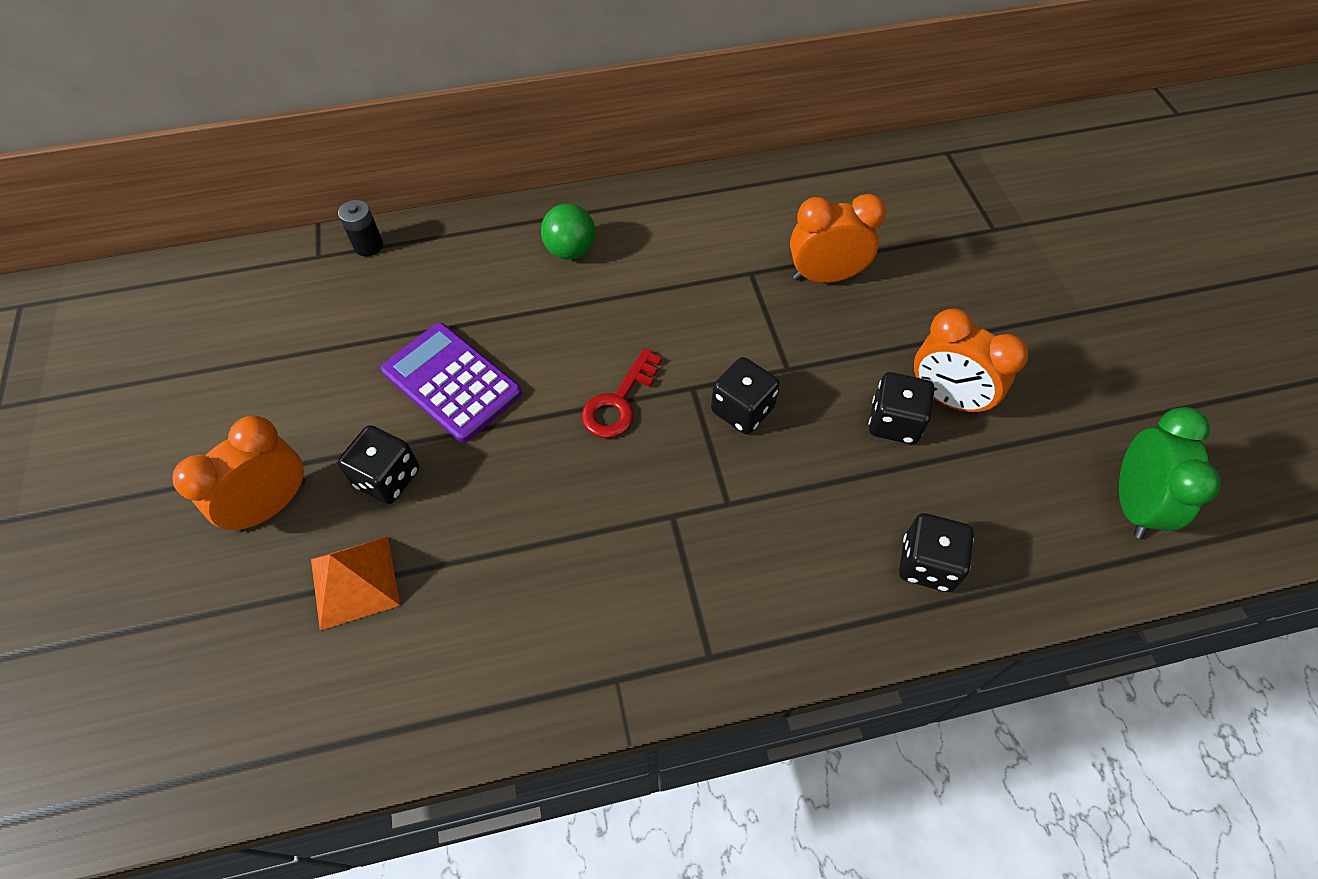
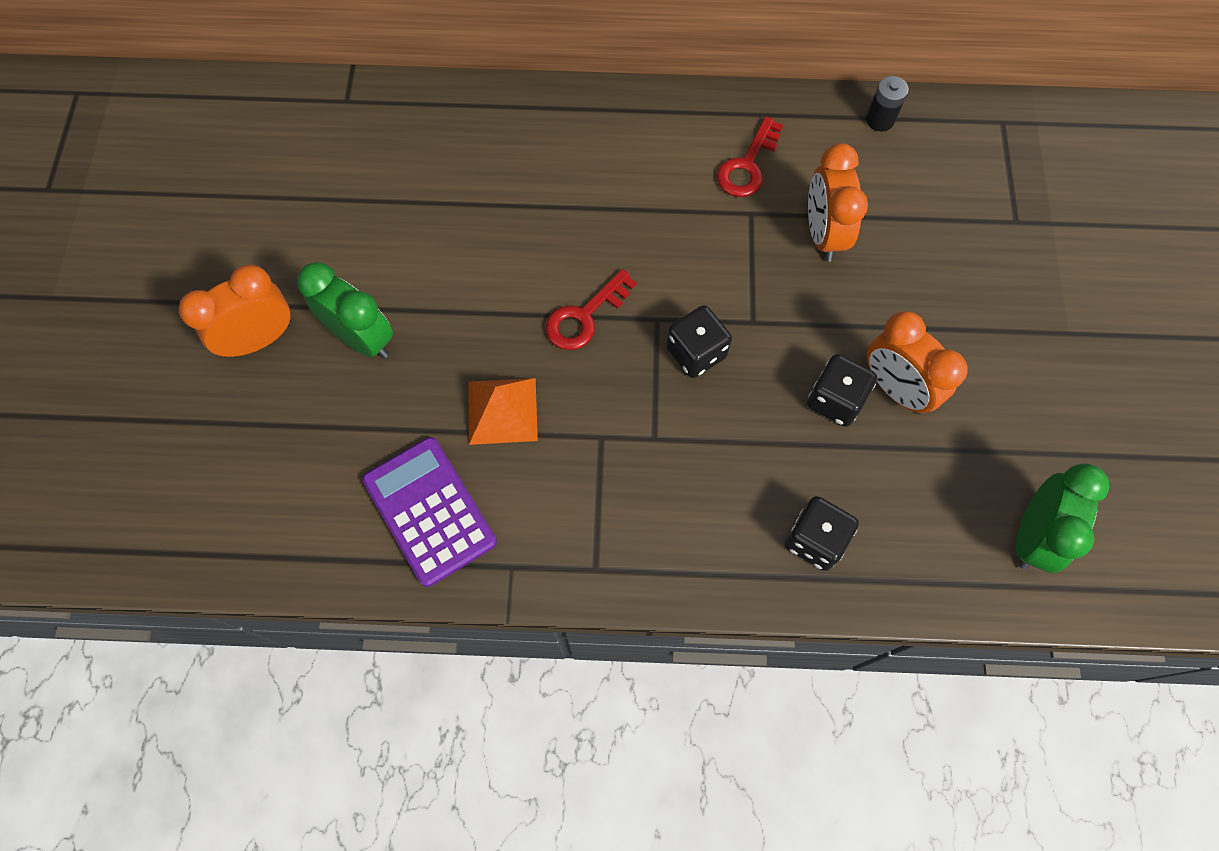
camera: 15 degrees right, 10 degrees up
(355, 582) = (315, 425): orange pyramid -> orange pyramid (502, 411)
(368, 246) = (394, 100): black battery -> black battery (880, 120)
(387, 478) = (362, 338): black dice -> green clock
(452, 382) = (439, 260): purple calculator -> purple calculator (429, 511)
(570, 251) = (583, 149): green ball -> none
(733, 233) = (747, 165): none -> red key
(825, 276) = (823, 234): orange clock -> orange clock turned 105 degrees counterclockwise

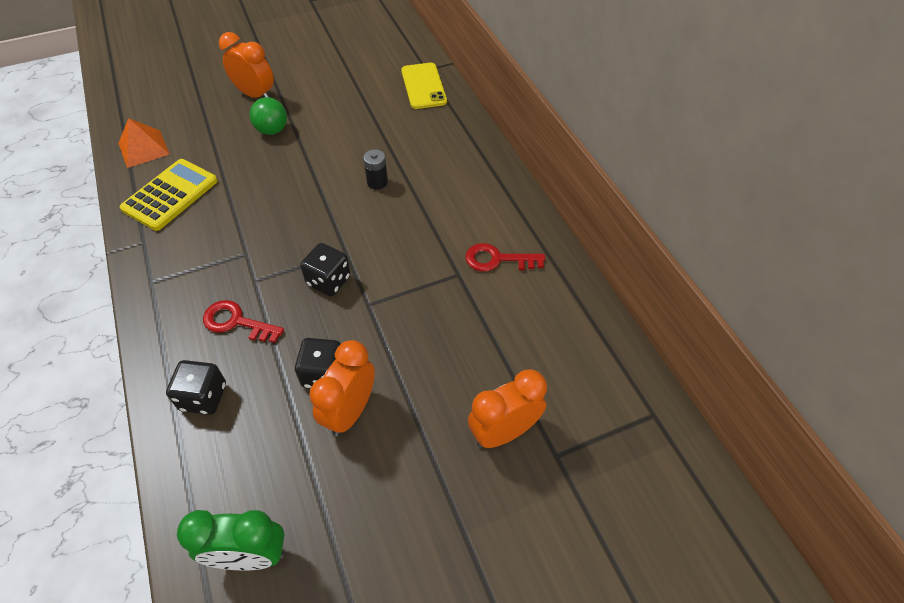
camera: 65 degrees right, 15 degrees down
(362, 338) = (272, 130): green clock -> green ball
(383, 118) = (423, 86): none -> yellow phone
(429, 511) = (170, 195): purple calculator -> yellow calculator
(502, 411) = (247, 202): orange pyramid -> orange pyramid (143, 148)
(584, 316) = (330, 216): red key -> red key (237, 322)
(823, 234) = (464, 322): orange clock -> orange clock (503, 432)
(880, 120) = (593, 326): black battery -> black battery (377, 182)

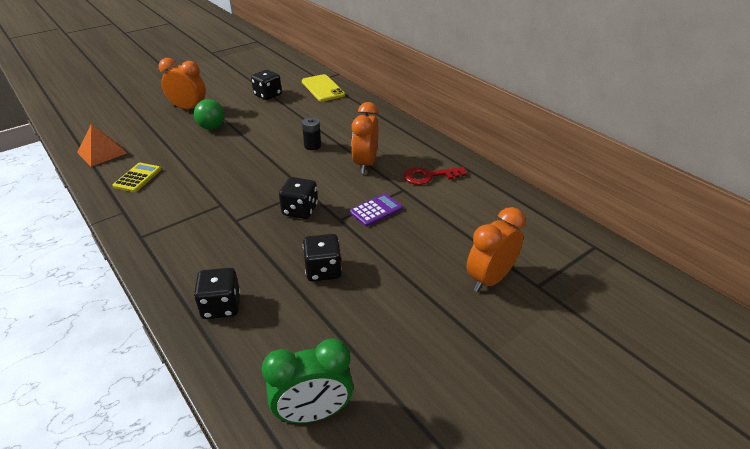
camera: 15 degrees left, 15 degrees down
(170, 195) = (137, 178): yellow calculator -> yellow calculator, size x0.59
(237, 322) = (231, 250): red key -> none
(350, 411) = (357, 290): orange clock -> orange clock (365, 164)
(353, 87) = (268, 95): none -> black dice
(414, 300) = (376, 210): none -> purple calculator

